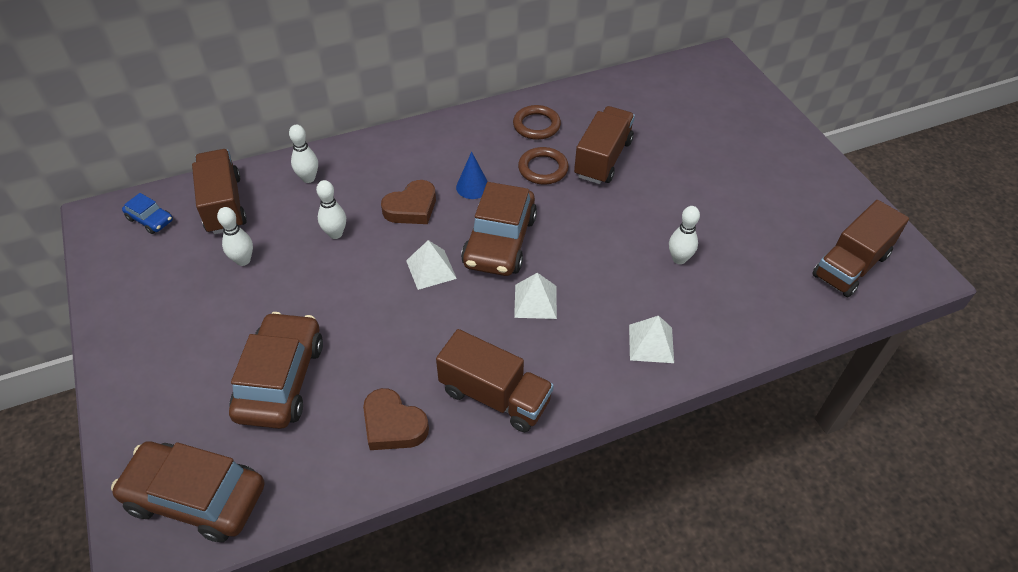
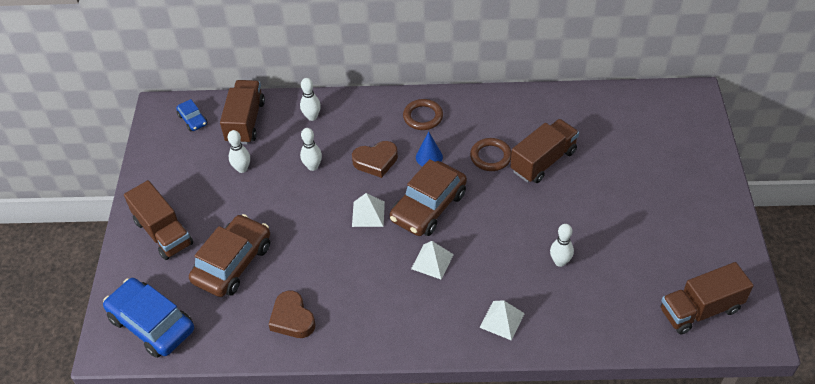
camera: 25 degrees right, 0 degrees up
(196, 497) = (152, 324): brown car -> blue car
(495, 396) = (369, 321): brown truck -> brown truck (163, 233)
(536, 125) = (504, 118): brown ring -> brown ring (423, 117)

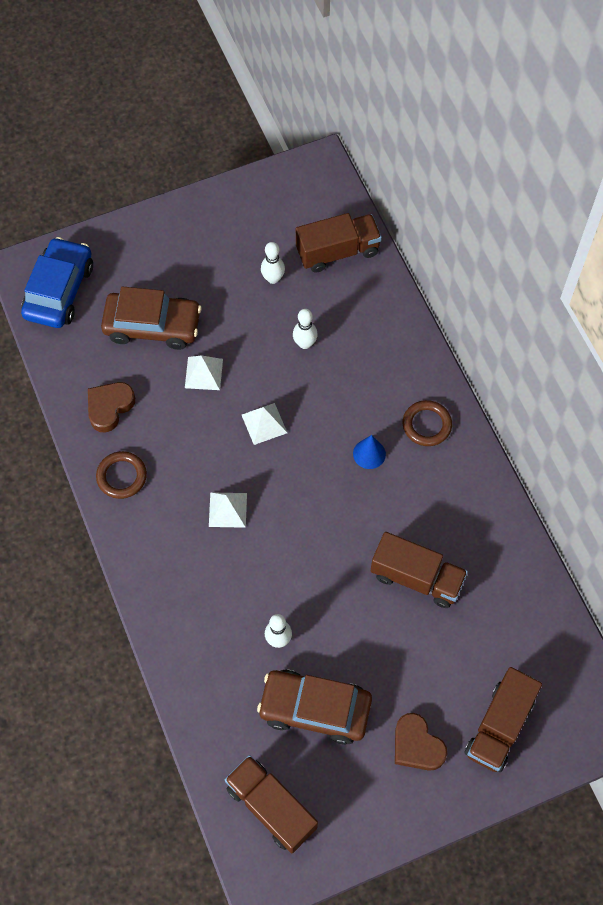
camera: 65 degrees right, 15 degrees up
(163, 233) = (164, 248): brown truck -> brown truck (499, 726)
(193, 120) = (318, 201): blue car -> none
(312, 117) = (374, 312): white bowling pin -> none
(376, 161) = (339, 402): brown heart -> brown heart (417, 745)
(428, 207) = (298, 479): brown car -> brown car (315, 709)
(491, 157) = (398, 518): brown ring -> brown ring (121, 476)
(502, 320) = (180, 604): white pyramid -> white pyramid (203, 373)

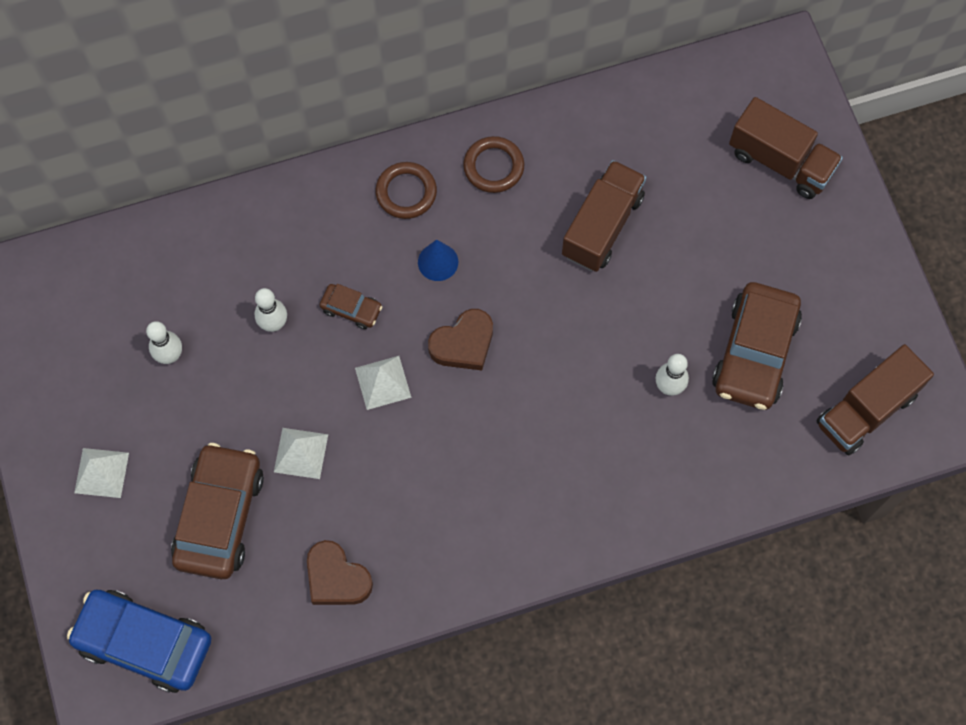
camera: 85 degrees left, 5 degrees up
(121, 476) = (439, 565): brown ring -> brown ring (493, 167)
(228, 509) = (497, 434): white pyramid -> white pyramid (101, 472)
(322, 395) = (351, 309): none -> brown car
(337, 251) = (141, 271): brown truck -> none
(417, 745) = (799, 248): brown heart -> brown heart (463, 343)

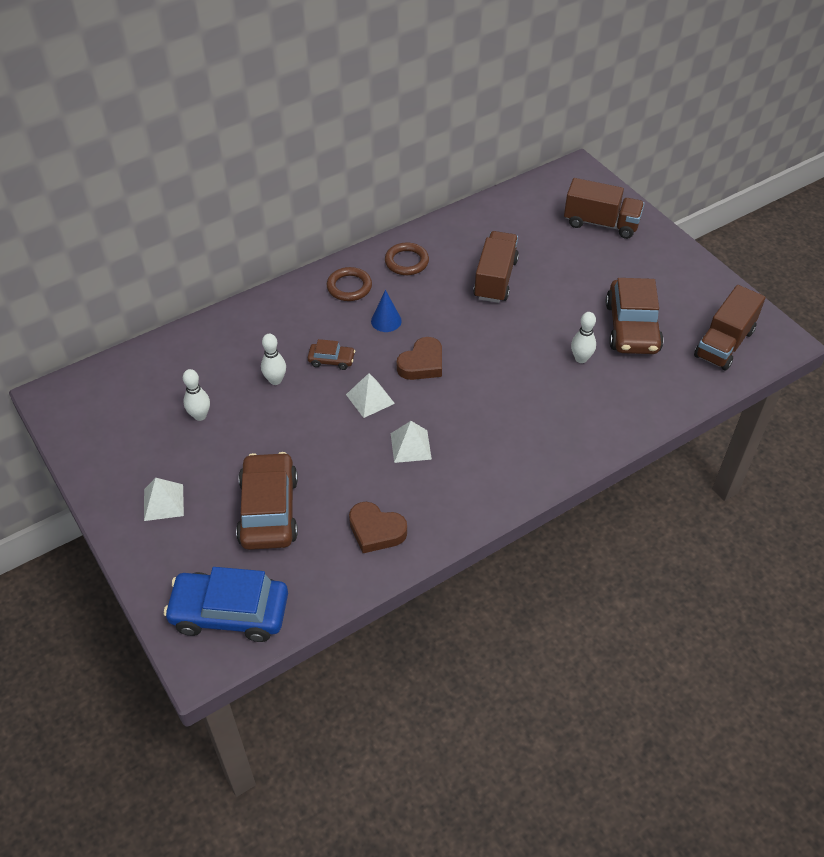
camera: 15 degrees left, 20 degrees down
(301, 453) = (321, 455): white pyramid -> white pyramid (411, 446)

